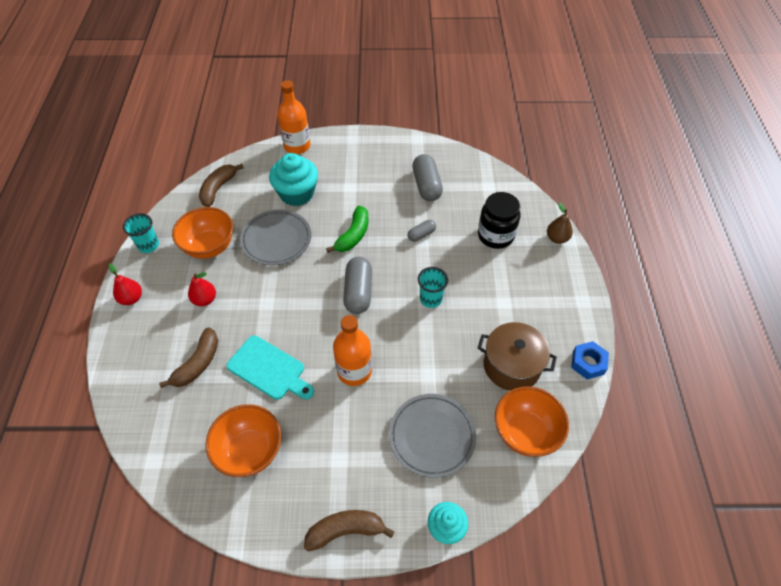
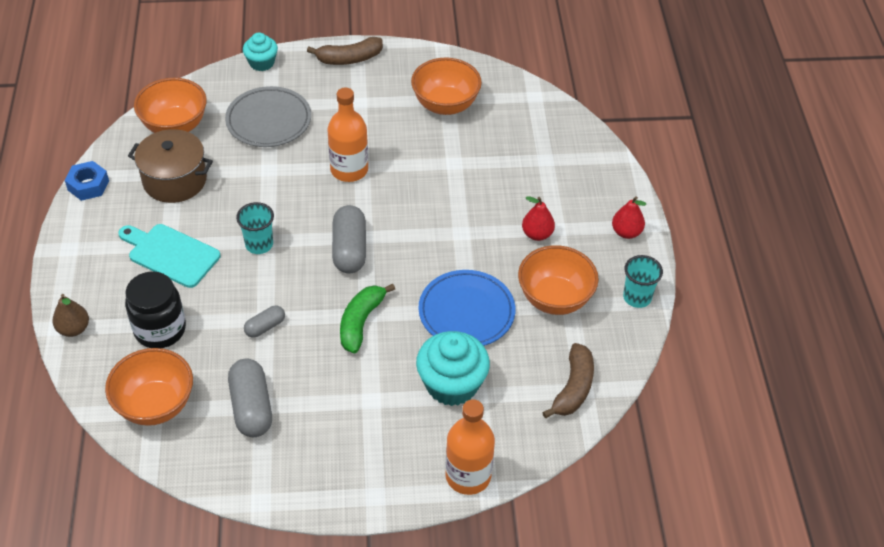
camera: 175 degrees right, 5 degrees down
(198, 363) = (521, 171): brown banana -> none
(269, 369) = (442, 168): turquoise cutting board -> turquoise cutting board (170, 254)
(276, 239) = (466, 312): grey plate -> blue plate
(488, 189) = (155, 405): none -> orange bowl

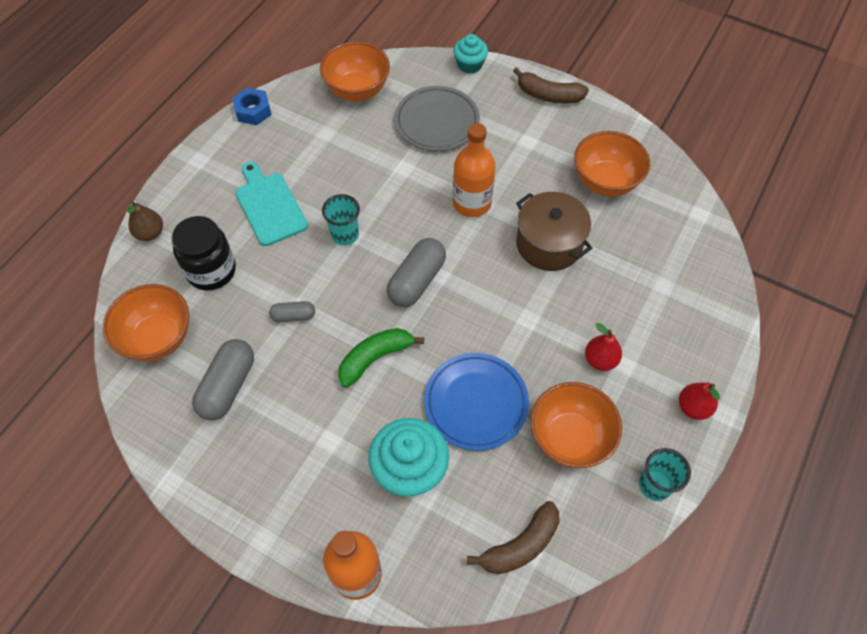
camera: 35 degrees right, 10 degrees up
(175, 180) = (321, 140): brown pot -> brown pot (549, 244)

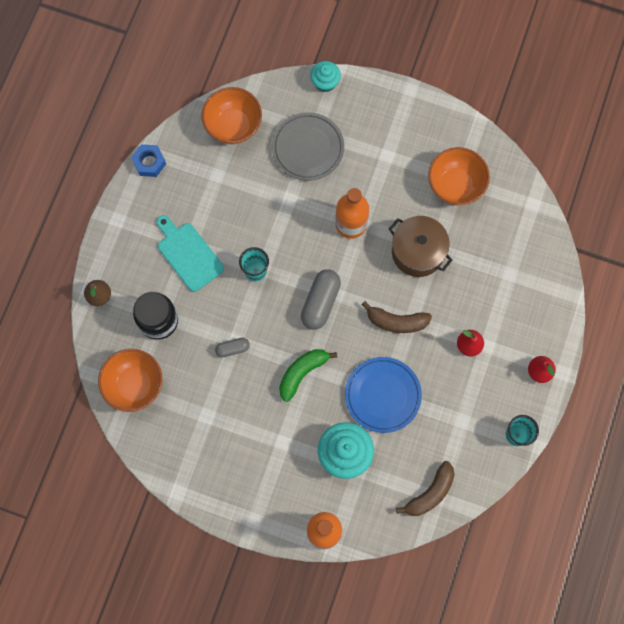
camera: 10 degrees left, 15 degrees up
(228, 386) = (198, 414): grey capsule -> none
(548, 95) = (397, 104): brown banana -> brown banana (396, 321)
(570, 438) = (454, 410): orange bowl -> none

